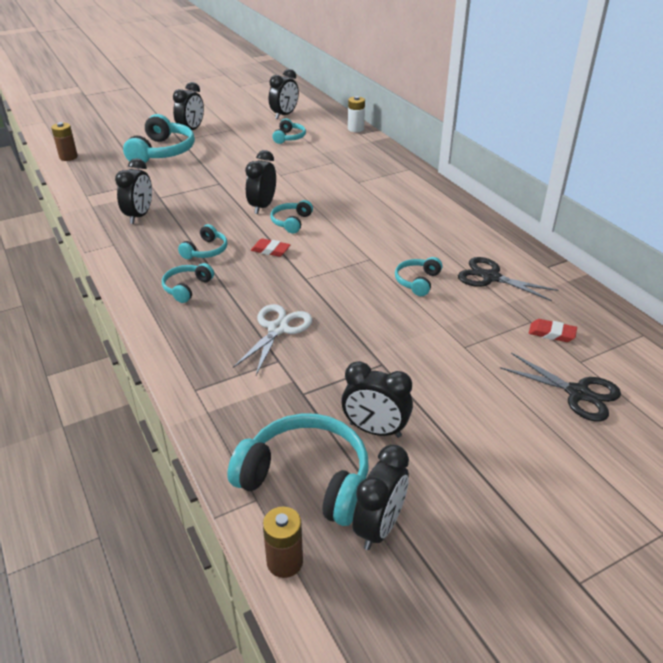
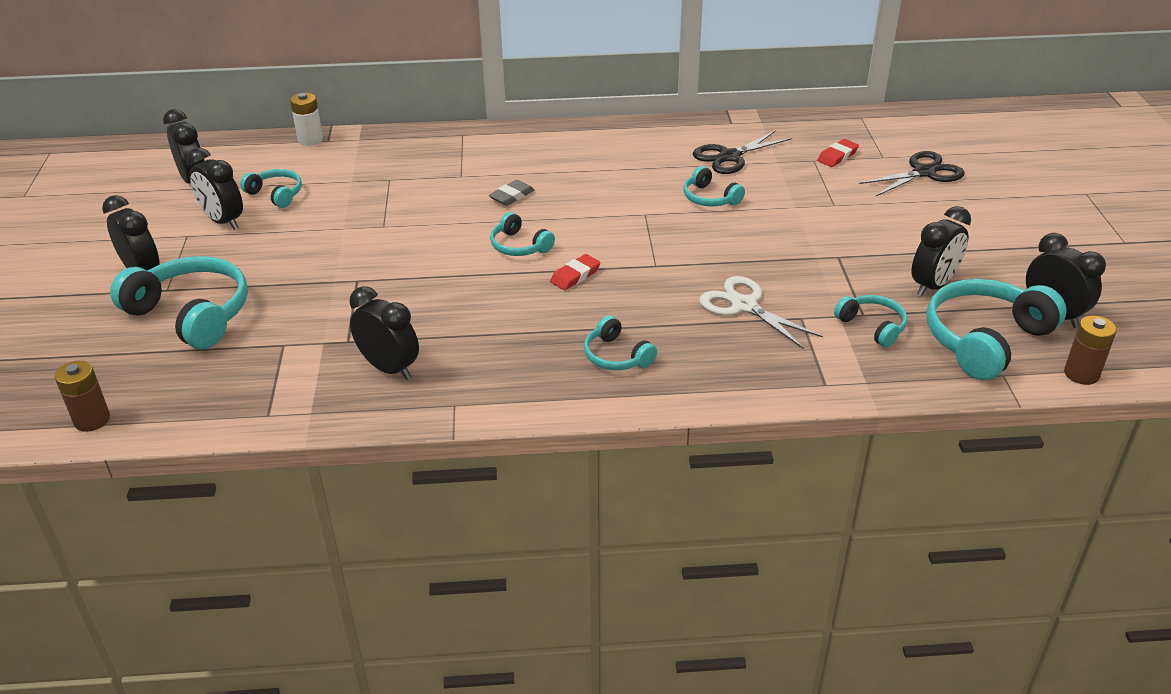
camera: 65 degrees left, 0 degrees up
(206, 251) = (537, 325): turquoise headphones -> turquoise headphones (872, 326)
(262, 206) = (459, 258): black clock -> black clock (223, 221)
(349, 204) = (512, 196): none -> grey eraser

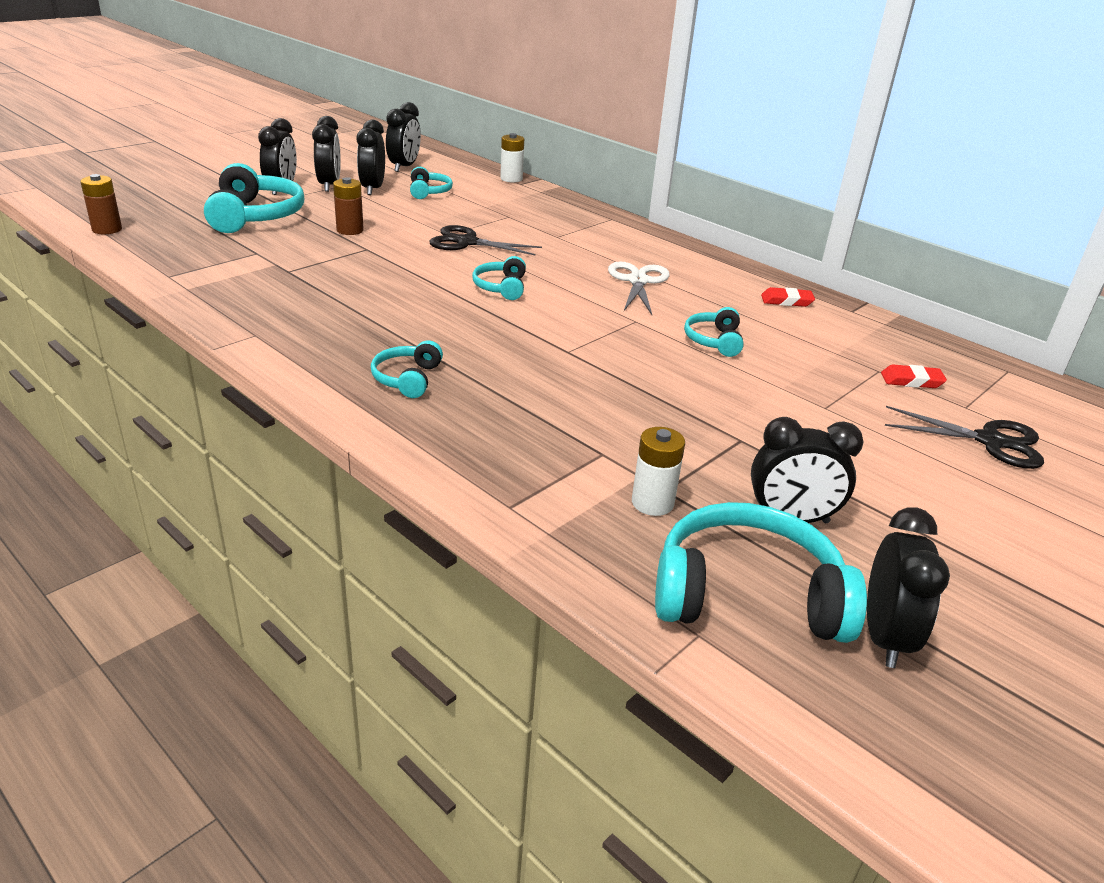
camera: 45 degrees right, 5 degrees down
(389, 368) = (272, 296): black clock -> black clock (329, 185)
(512, 196) = (563, 262): grey eraser -> none
(575, 275) = (496, 322): red eraser -> red eraser (786, 301)
(730, 156) = (797, 328): black scissors -> black scissors (467, 242)
(744, 306) = (574, 415): white scissors -> white scissors (638, 281)
(872, 326) = (652, 503): turquoise headphones -> white battery
(1081, 374) = (796, 708): brown battery -> brown battery (350, 230)

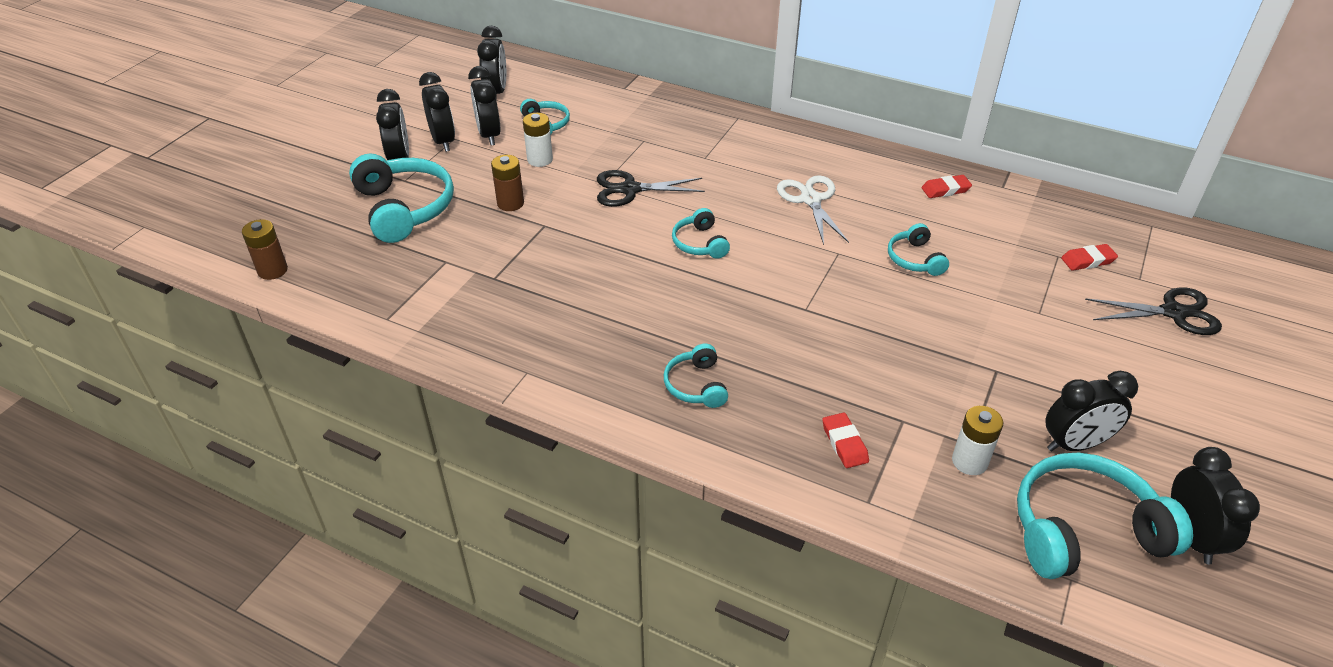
camera: 15 degrees left, 10 degrees up
(511, 179) = (611, 83): white battery -> white battery (540, 160)
(523, 455) = (844, 443): none -> red eraser

